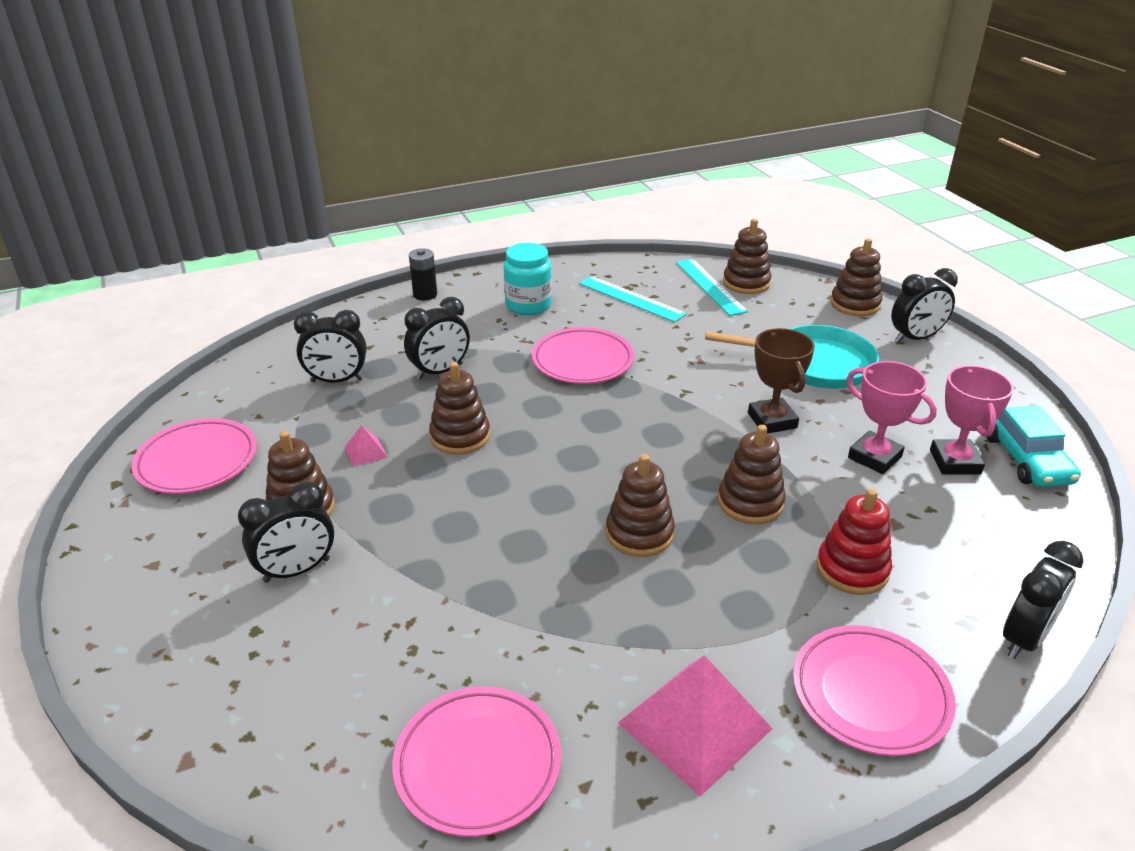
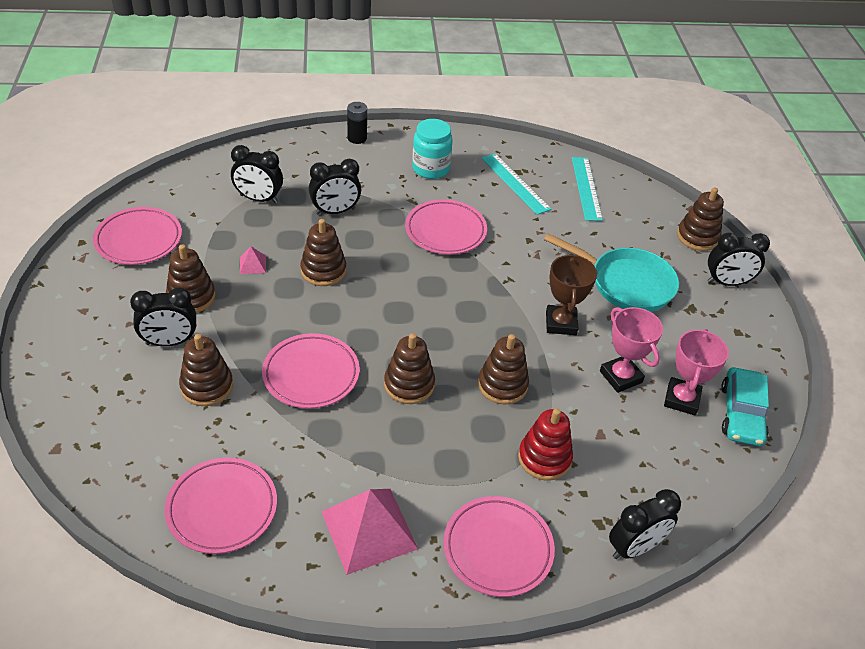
camera: 15 degrees right, 10 degrees up
(509, 556) = (311, 374): none -> pink plate
(746, 283) = (618, 192): brown stacking toy -> brown stacking toy (207, 386)

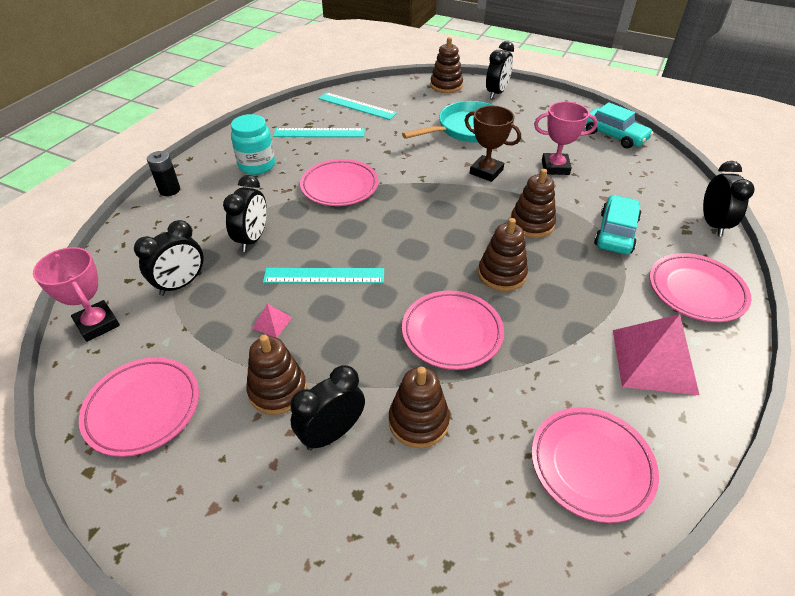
camera: 55 degrees left, 0 degrees up
(170, 342) = (332, 433): black clock -> black clock turned 150 degrees counterclockwise
(323, 270) = (324, 275): brown stacking toy -> turquoise ruler
(544, 458) = (616, 232): red stacking toy -> turquoise car
(681, 399) = (589, 152): pink trophy -> pink trophy (97, 324)

